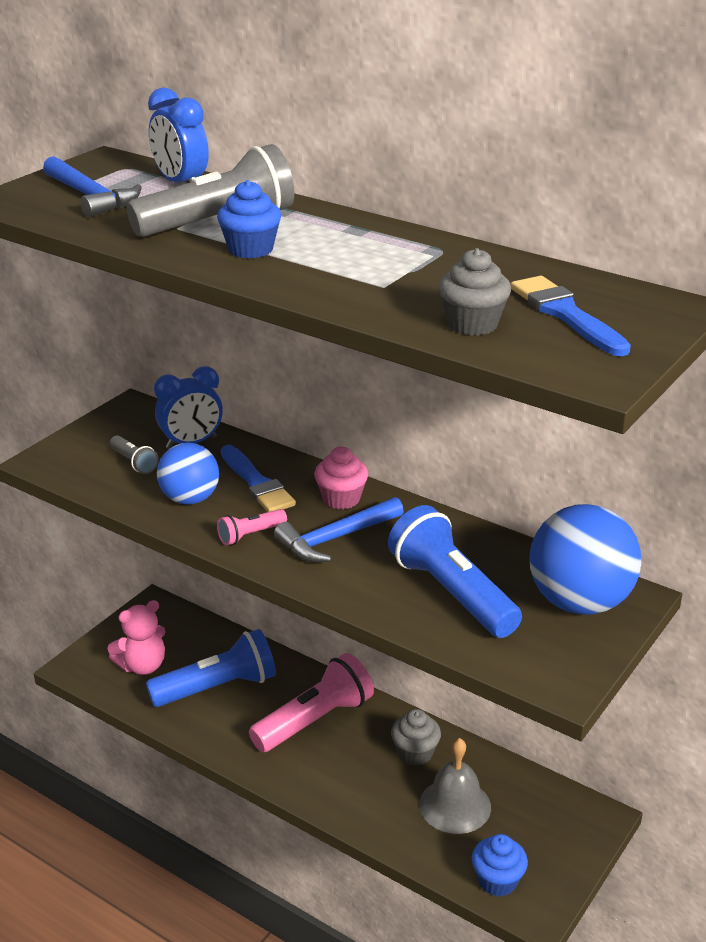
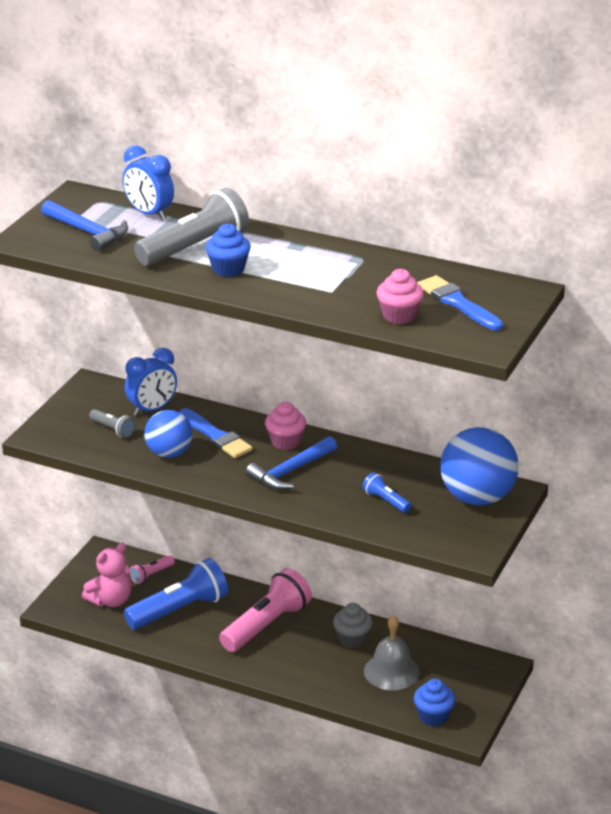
camera: 10 degrees left, 0 degrees up
(250, 535) = (225, 475): pink flashlight -> pink flashlight (151, 575)
(451, 593) = (385, 501): blue flashlight -> blue flashlight, size x0.47
(472, 324) = (399, 316): grey cupcake -> pink cupcake

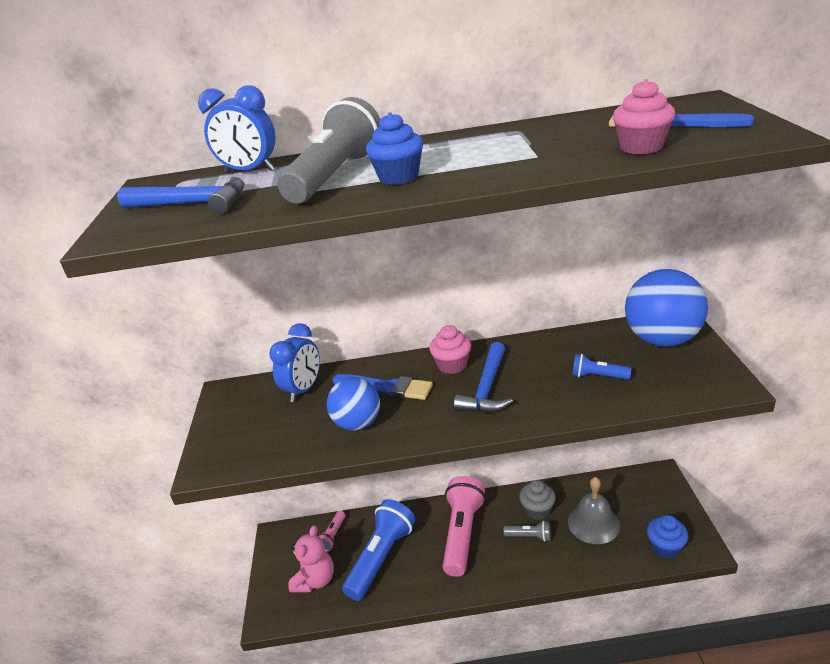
camera: 25 degrees left, 0 degrees up
(113, 429) = (281, 425): grey flashlight -> grey flashlight (529, 536)

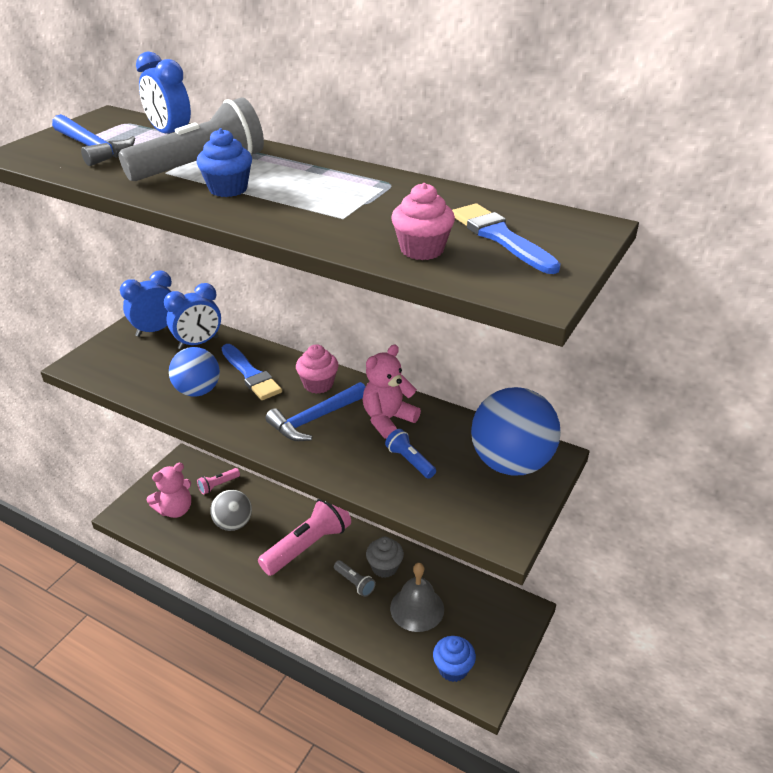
camera: 30 degrees right, 5 degrees up
(246, 400) = (155, 330): none -> blue clock
(381, 557) = (233, 524): blue flashlight -> grey ball
(540, 359) = (387, 419): none -> pink teddy bear

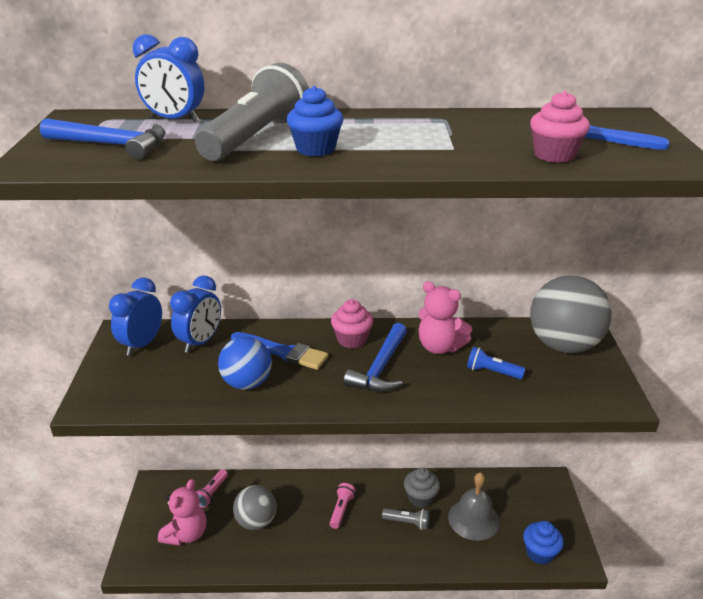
camera: 30 degrees left, 5 degrees down
(308, 545) = (341, 510): pink flashlight -> pink flashlight, size x0.47
(387, 419) = (439, 347): pink teddy bear -> pink teddy bear turned 75 degrees counterclockwise
(511, 463) = (563, 345): blue ball -> grey ball

